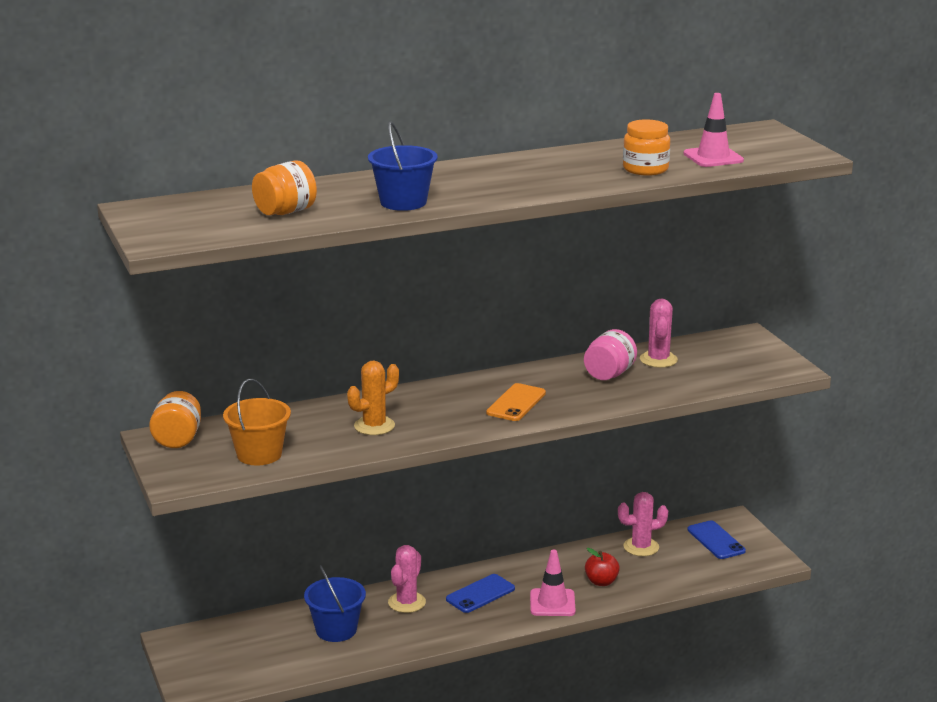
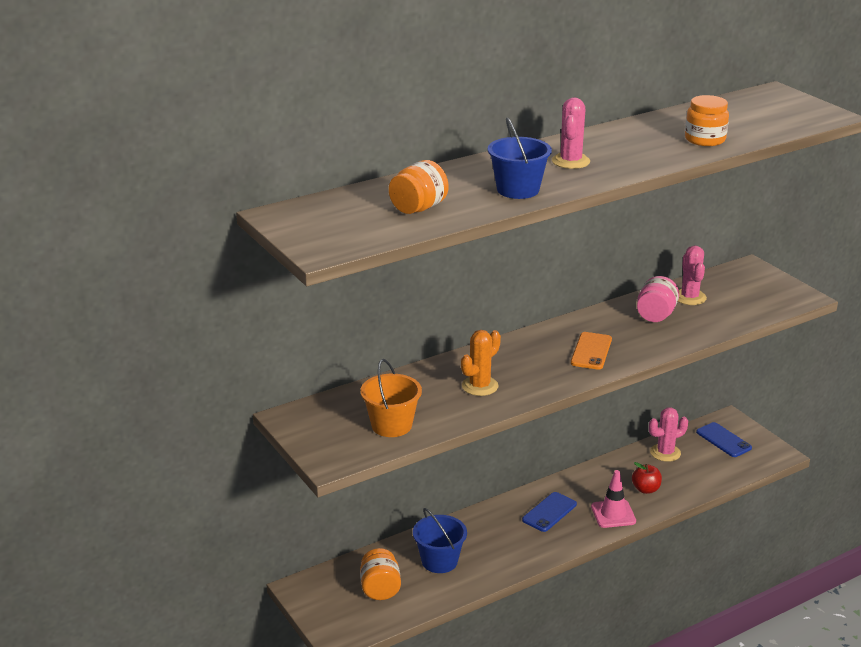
camera: 10 degrees left, 5 degrees up
(178, 439) = (310, 417): orange jar -> orange jar (380, 589)
(407, 602) = (490, 527): pink cactus -> pink cactus (570, 161)
(713, 157) = (753, 123): pink traffic cone -> none

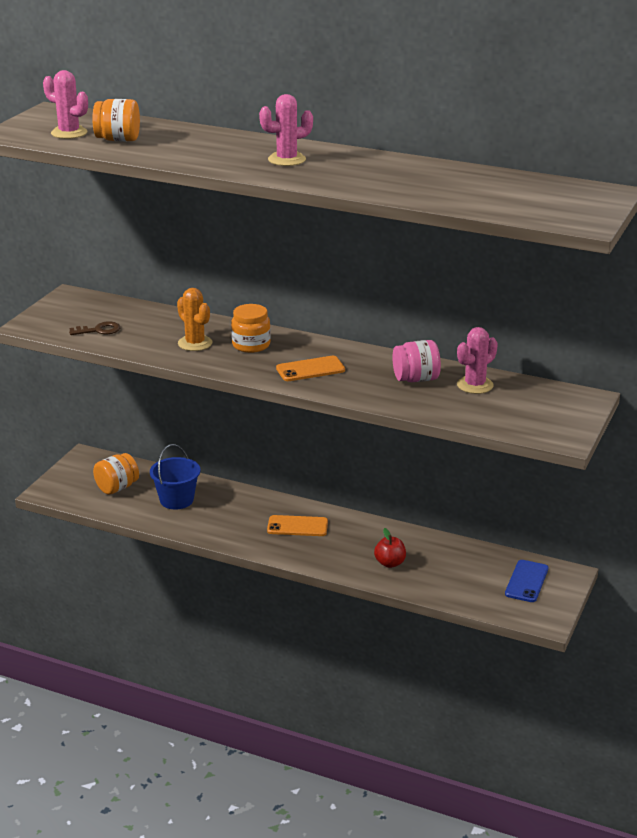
camera: 55 degrees right, 0 degrees up
(391, 425) = (99, 330): orange bucket -> brown key
(480, 386) = (195, 343): orange cactus -> orange cactus turned 45 degrees clockwise
(518, 190) = (199, 157): blue bucket -> none
(549, 512) = (297, 526): blue phone -> orange phone
(613, 514) = (332, 558): pink traffic cone -> none
(665, 453) = (461, 555): pink cactus -> pink cactus (69, 133)
(705, 139) = (421, 190): orange jar -> orange jar (251, 345)

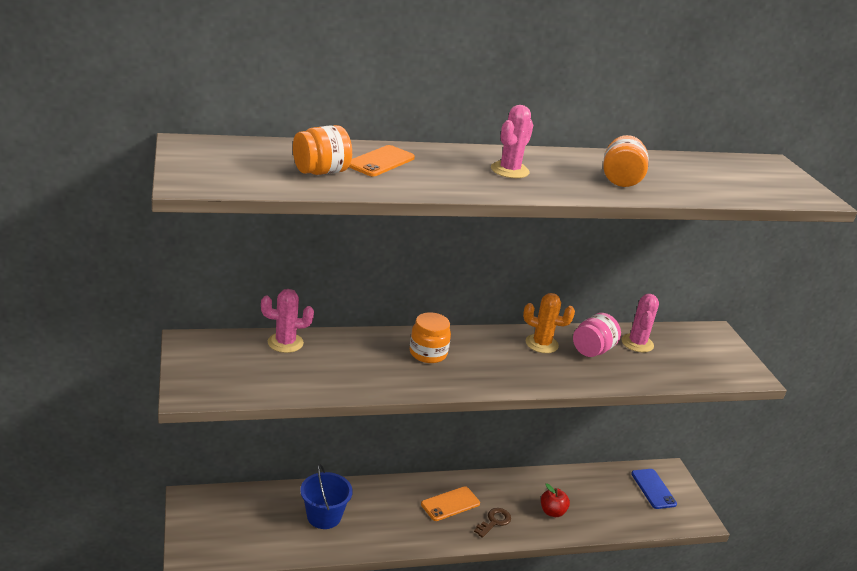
camera: 40 degrees left, 0 degrees up
(69, 133) = (256, 171): pink cactus -> pink cactus (285, 343)
(99, 330) = (270, 377): brown key -> brown key (494, 521)
(117, 488) = (256, 524): orange jar -> orange jar (621, 180)
(195, 343) = (378, 366): orange cactus -> orange cactus (541, 344)
(310, 369) = (506, 365): orange phone -> orange phone (380, 161)

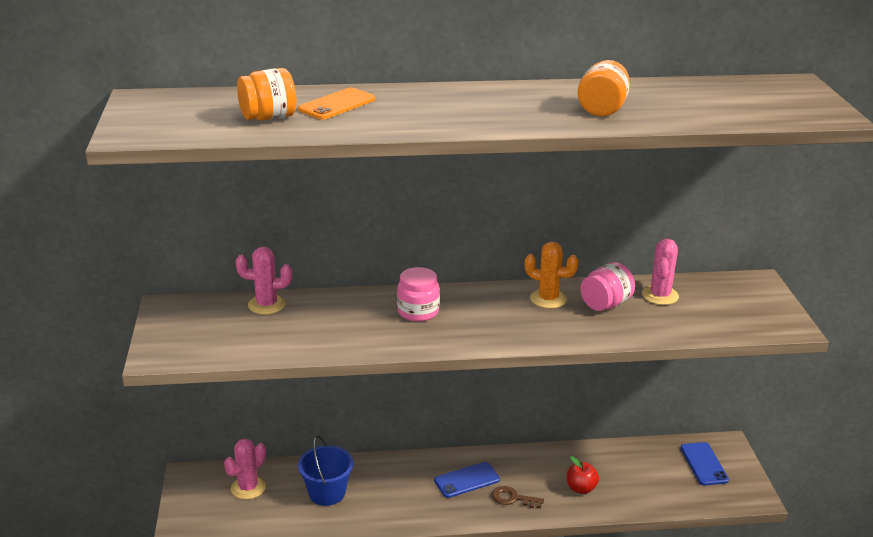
camera: 10 degrees right, 0 degrees up
(428, 353) = (418, 312): orange jar -> pink jar
(450, 504) = (466, 480): orange phone -> blue phone
(494, 521) = (513, 498): brown key -> brown key turned 120 degrees counterclockwise
(509, 170) = (477, 106): pink cactus -> pink cactus (248, 488)

